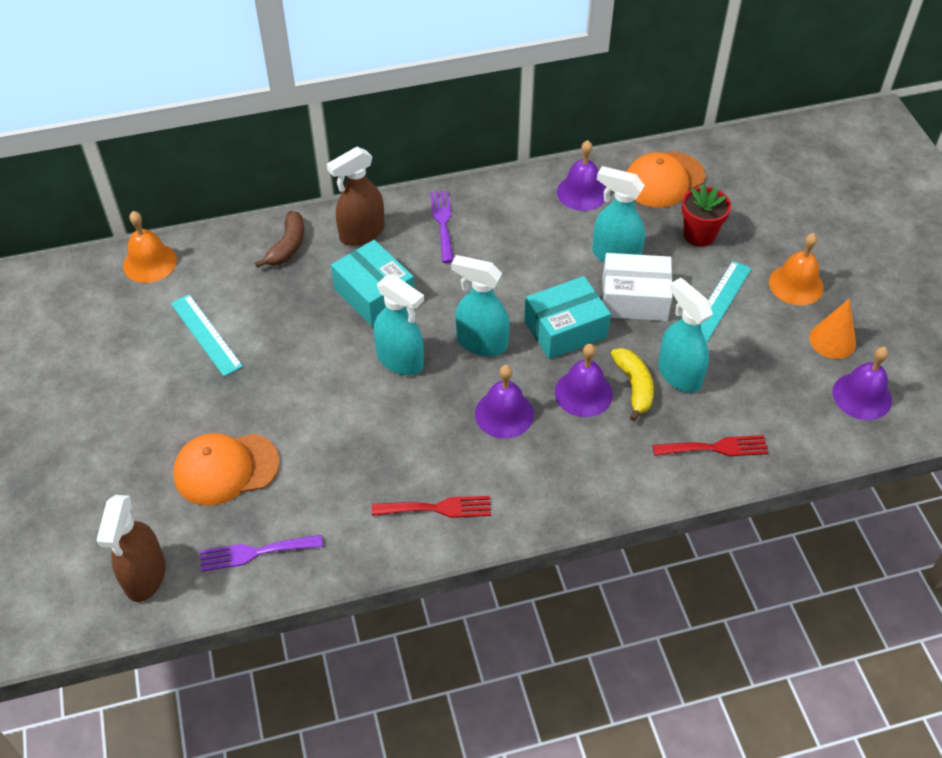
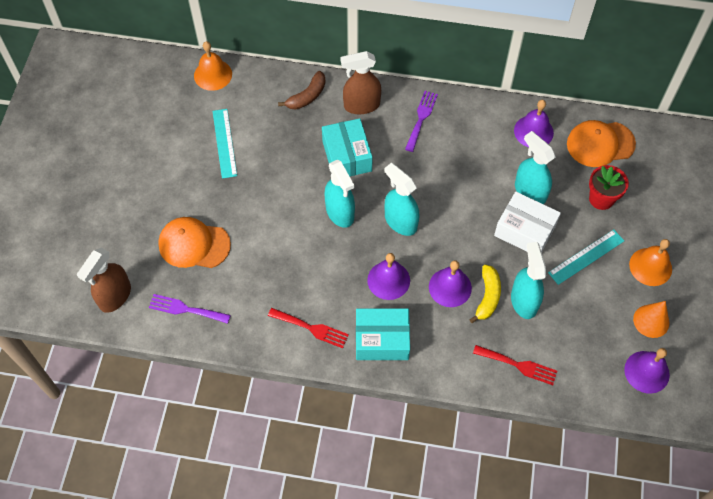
camera: 25 degrees right, 10 degrees up
(565, 329) = (463, 234): turquoise box -> turquoise box (382, 340)

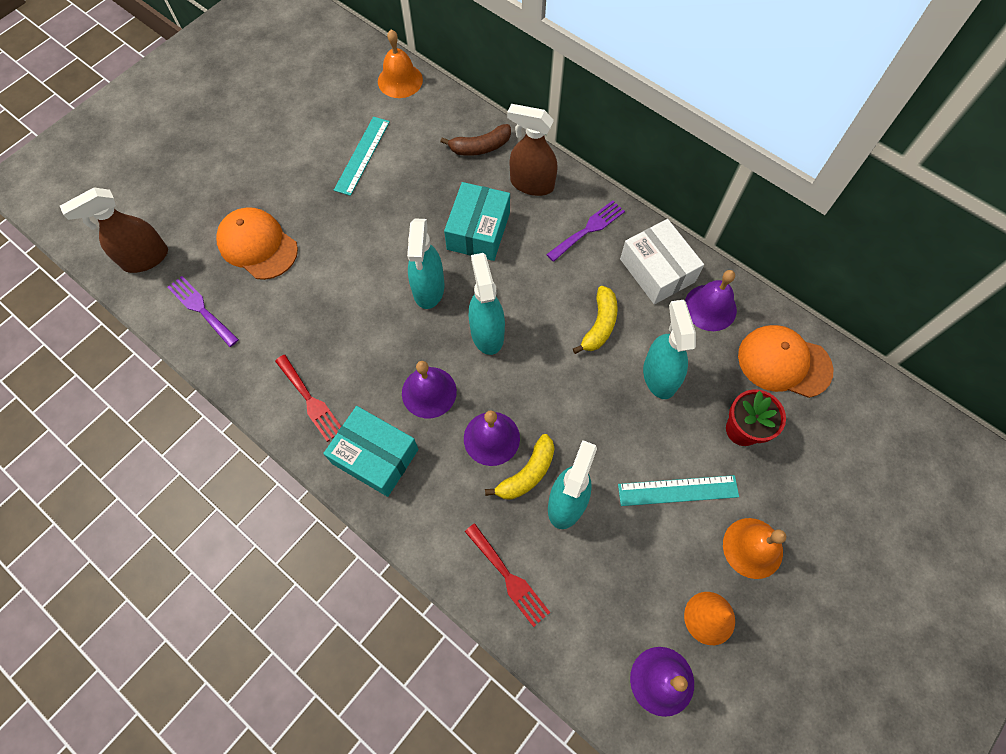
camera: 30 degrees right, 5 degrees up
(471, 178) = (599, 325): none -> yellow banana
(525, 231) = (623, 419): white box -> white box (657, 270)

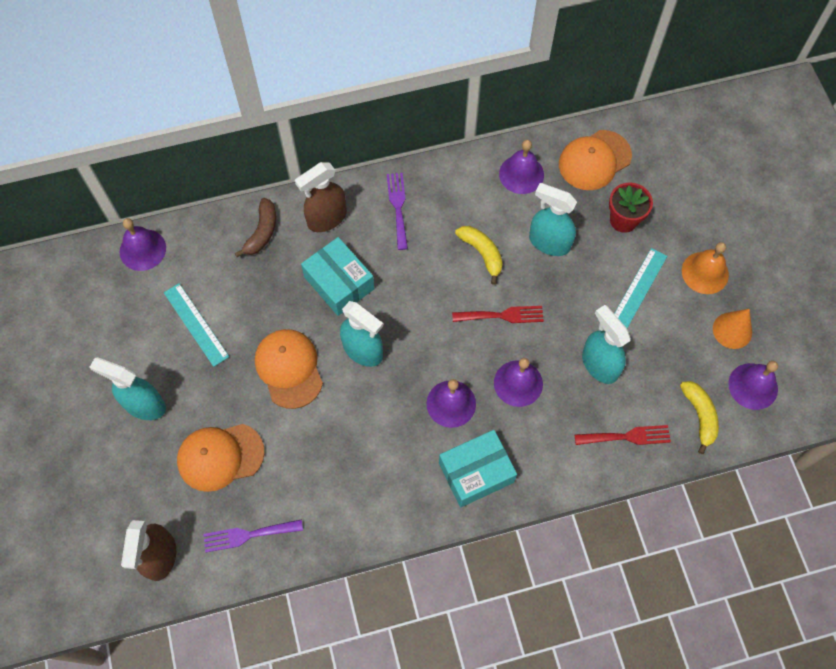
camera: 55 degrees left, 0 degrees up
(310, 401) = (396, 494): red fork -> red fork (502, 315)
(370, 244) = (289, 369): none -> orange cap
(400, 80) = (142, 249): orange bell -> purple bell
(487, 333) = (432, 333): turquoise spray bottle -> turquoise spray bottle (144, 405)
(527, 473) = (561, 376): yellow banana -> yellow banana (699, 416)
(657, 270) = (467, 186): white box -> none

